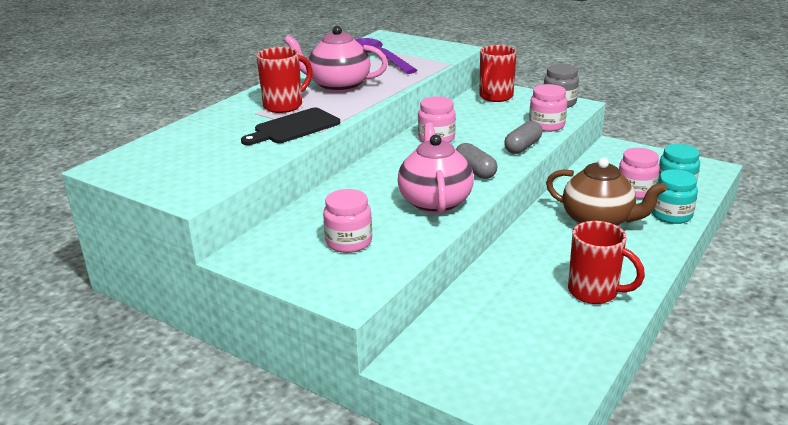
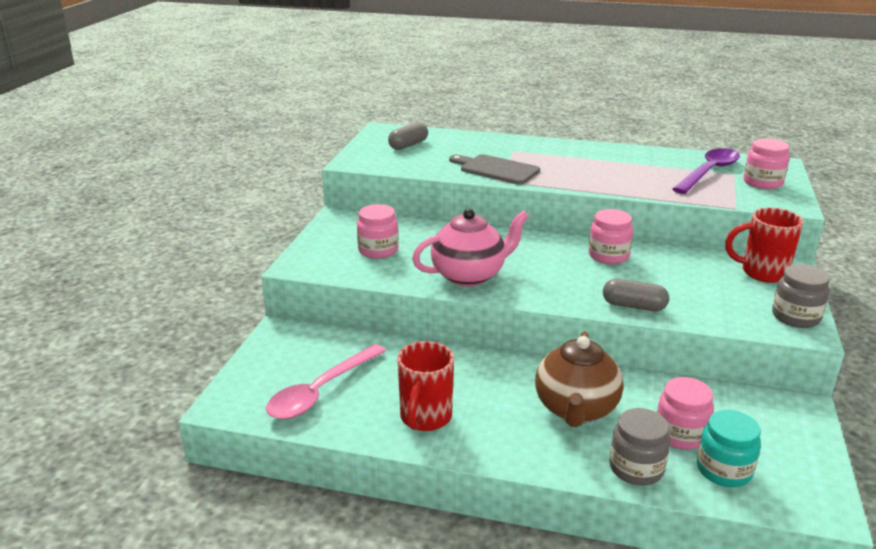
camera: 70 degrees right, 0 degrees up
(284, 106) = (539, 157): red mug -> none
(294, 127) = (496, 169): black cutting board -> grey cutting board
(338, 86) = (606, 168): pink teapot -> none
(475, 171) = (550, 286): grey capsule -> grey capsule (408, 145)
(536, 347) = (321, 391): none -> pink spoon
(546, 125) = (711, 315): pink jar -> pink jar (762, 183)
(671, 215) = (636, 468): turquoise jar -> grey jar

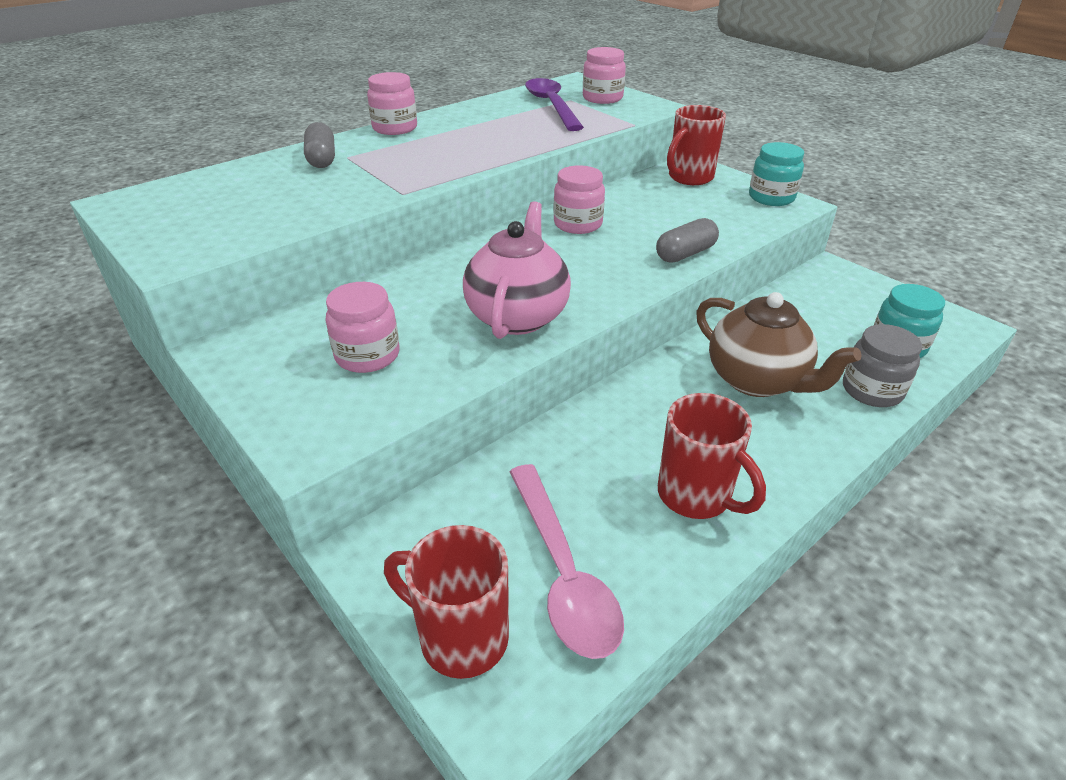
camera: 55 degrees left, 10 degrees up
(255, 377) = (460, 637): none -> red mug
(408, 145) = (204, 204): grey capsule -> grey capsule (322, 159)
(496, 169) = (375, 183): grey cutting board -> none
(680, 434) = (834, 342): pink jar -> pink jar (395, 128)
(795, 317) = (771, 198): grey jar -> turquoise jar

